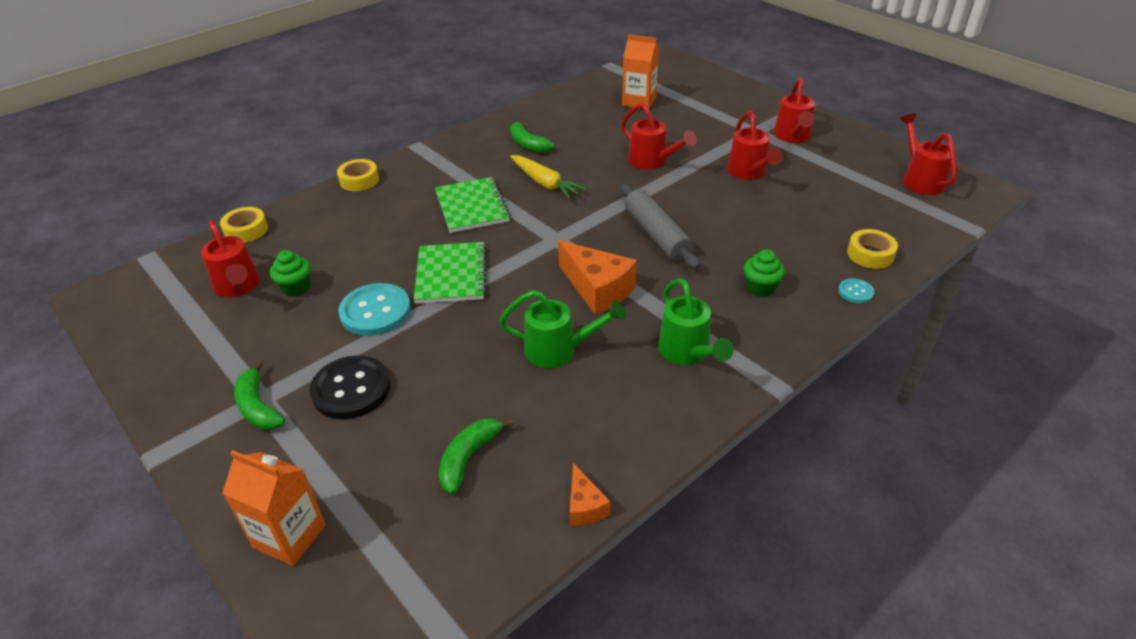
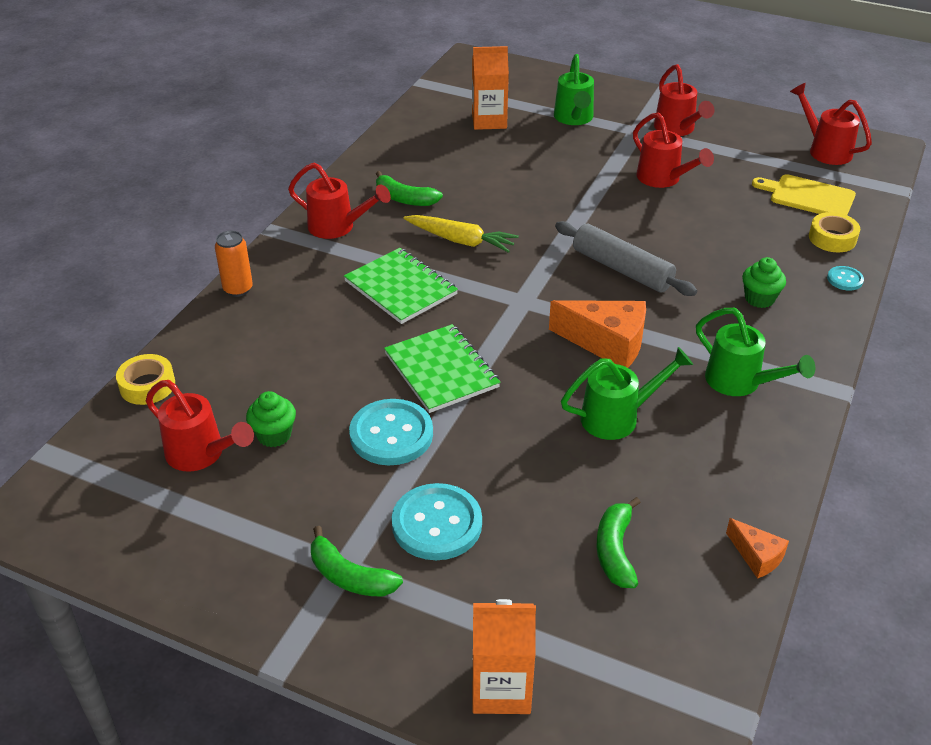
camera: 25 degrees left, 0 degrees up
(351, 389) = (437, 524): black button -> turquoise button
(359, 180) = (238, 289): yellow tape -> orange can
(652, 162) = (556, 189): red watering can -> red watering can (337, 227)
(709, 112) = (574, 118): none -> green watering can
(873, 214) = (808, 196): none -> yellow cutting board

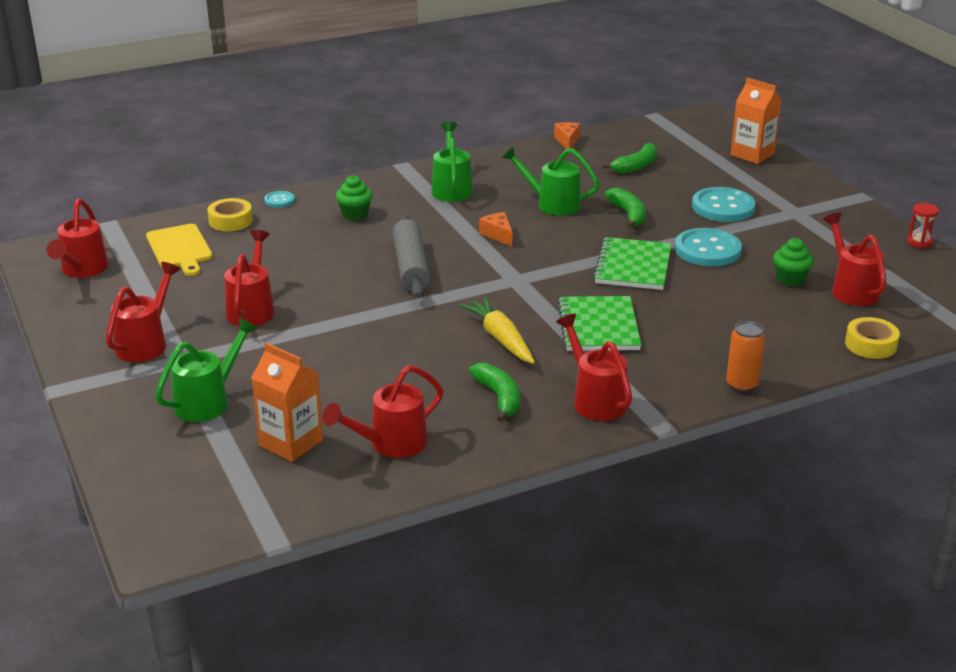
camera: 140 degrees left, 10 degrees down
(155, 592) = (919, 242): none -> red hourglass
(349, 576) = (795, 208): green banana -> green banana (628, 214)
(432, 144) = (391, 444): none -> red watering can
(607, 343) = (498, 235): orange cheese -> orange cheese, size x0.53

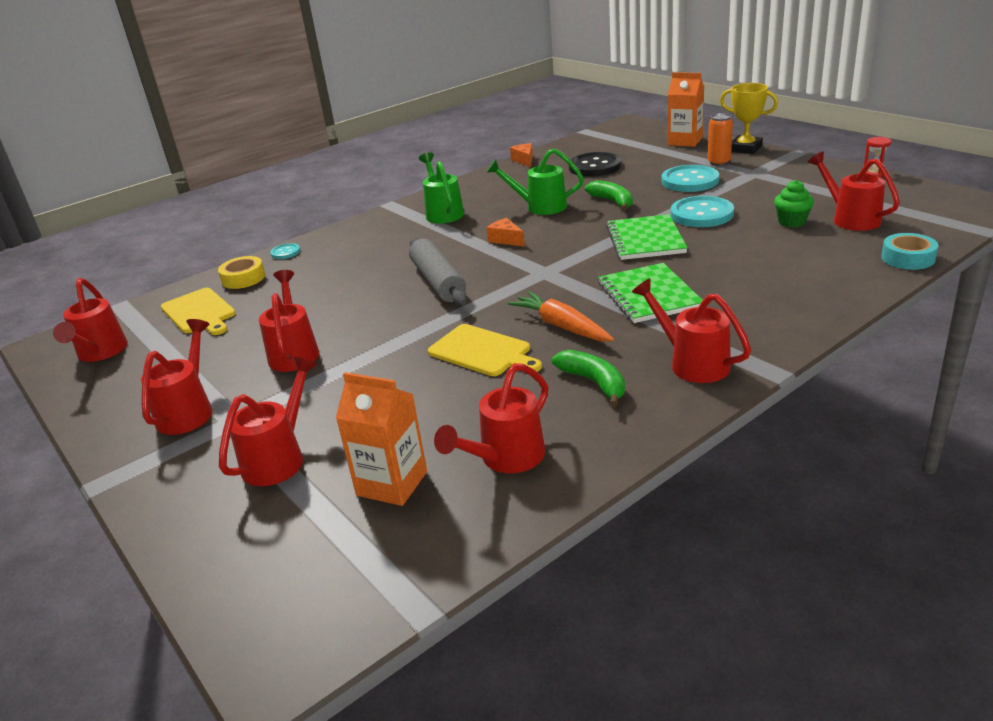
camera: 10 degrees left, 0 degrees up
(208, 401) = (279, 458): green watering can -> red watering can
(355, 214) = (363, 250): green cupcake -> none
(418, 347) = (483, 352): none -> yellow cutting board
(501, 339) = (561, 326): yellow carrot -> orange carrot
(636, 166) = (594, 167): green banana -> black button
(742, 385) = (822, 317): orange can -> orange can (719, 162)
(810, 179) = (745, 148): none -> yellow trophy
(870, 344) = (908, 258): yellow tape -> turquoise tape

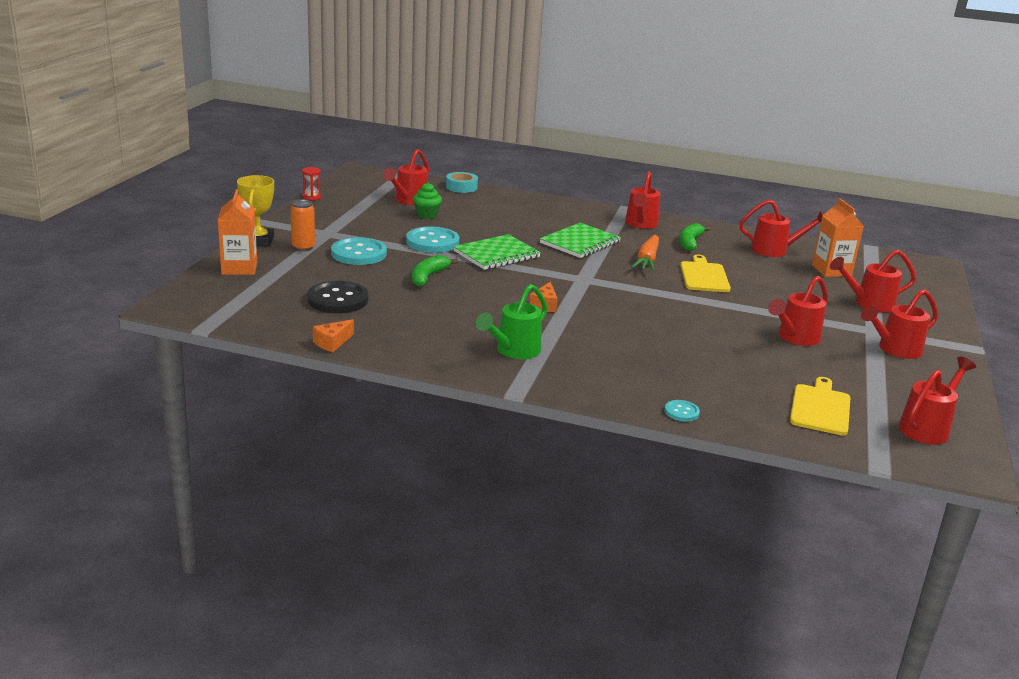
camera: 130 degrees left, 5 degrees down
(243, 278) = (750, 413): yellow tape -> none
(438, 281) = (642, 314): grey rolling pin -> none
(540, 207) = (462, 305): green watering can -> none

